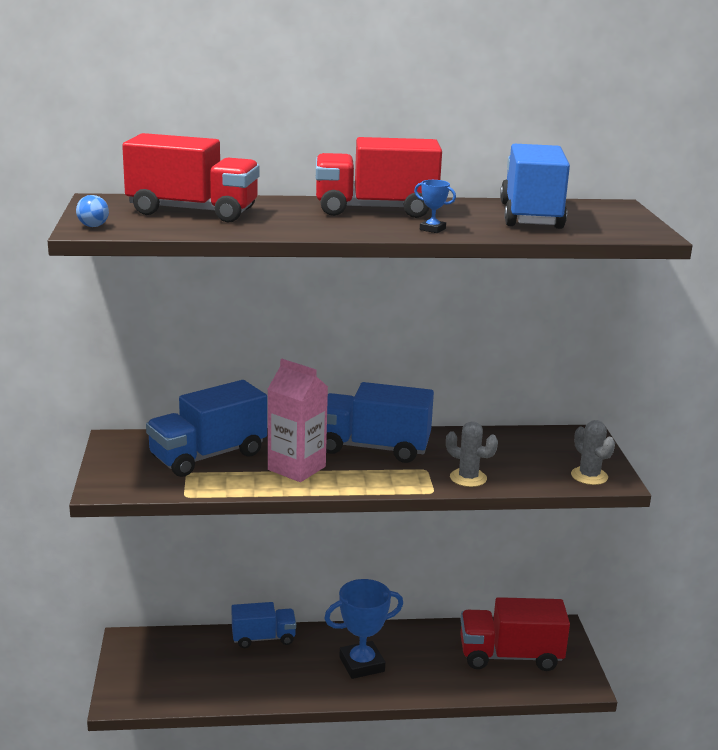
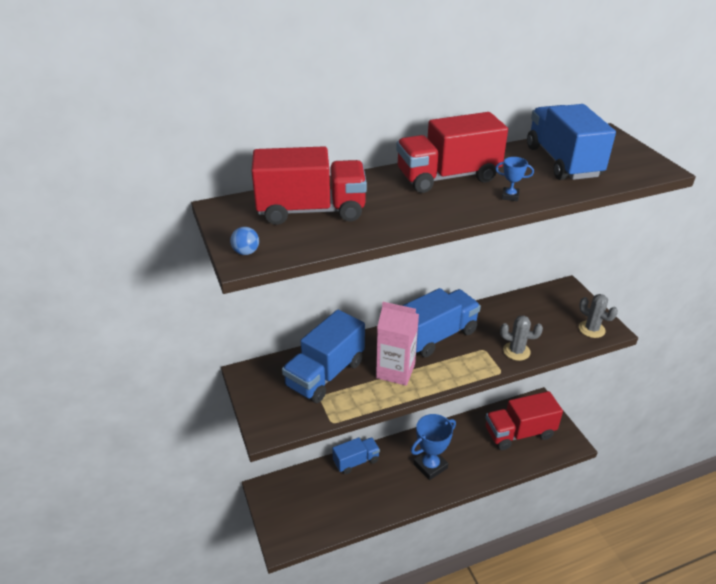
camera: 15 degrees left, 15 degrees up
(373, 447) = (436, 336): blue truck -> blue truck turned 150 degrees clockwise

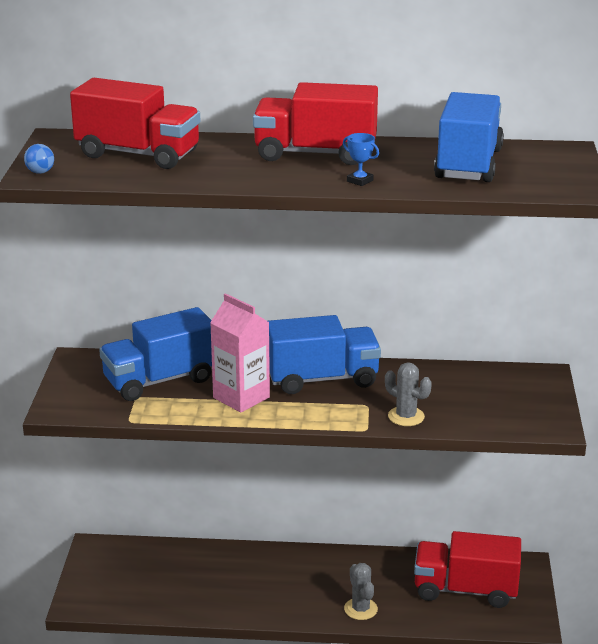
camera: 25 degrees right, 10 degrees down
(356, 461) = (224, 554): blue truck -> none
(430, 466) = (314, 587): blue trophy -> none
(591, 329) = (529, 421): grey cactus -> grey cactus (360, 609)

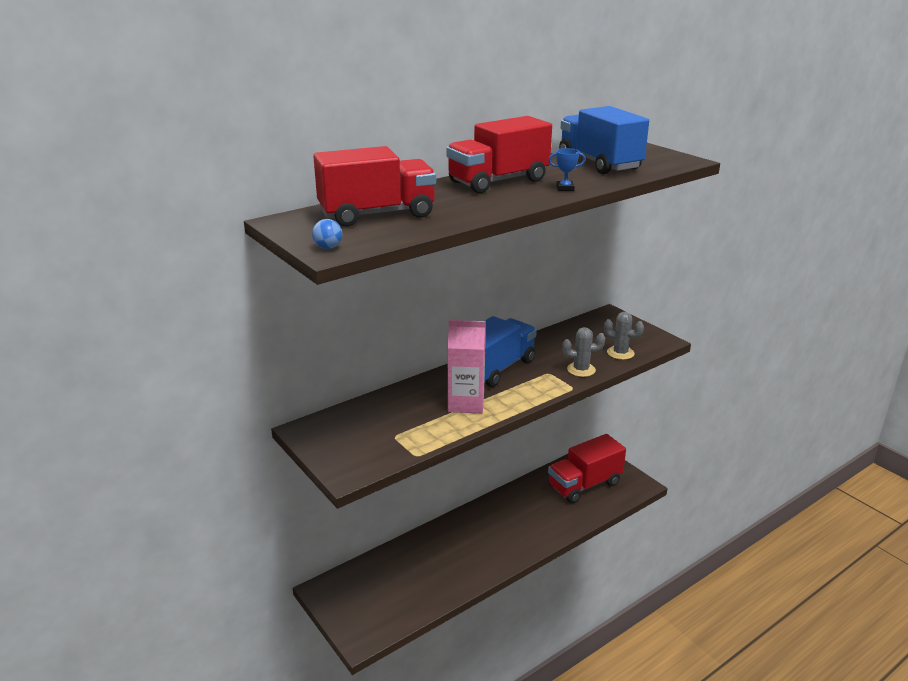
camera: 40 degrees left, 0 degrees up
(160, 380) = (392, 417): blue truck -> none
(360, 609) = (545, 530): grey cactus -> grey cactus (620, 353)

